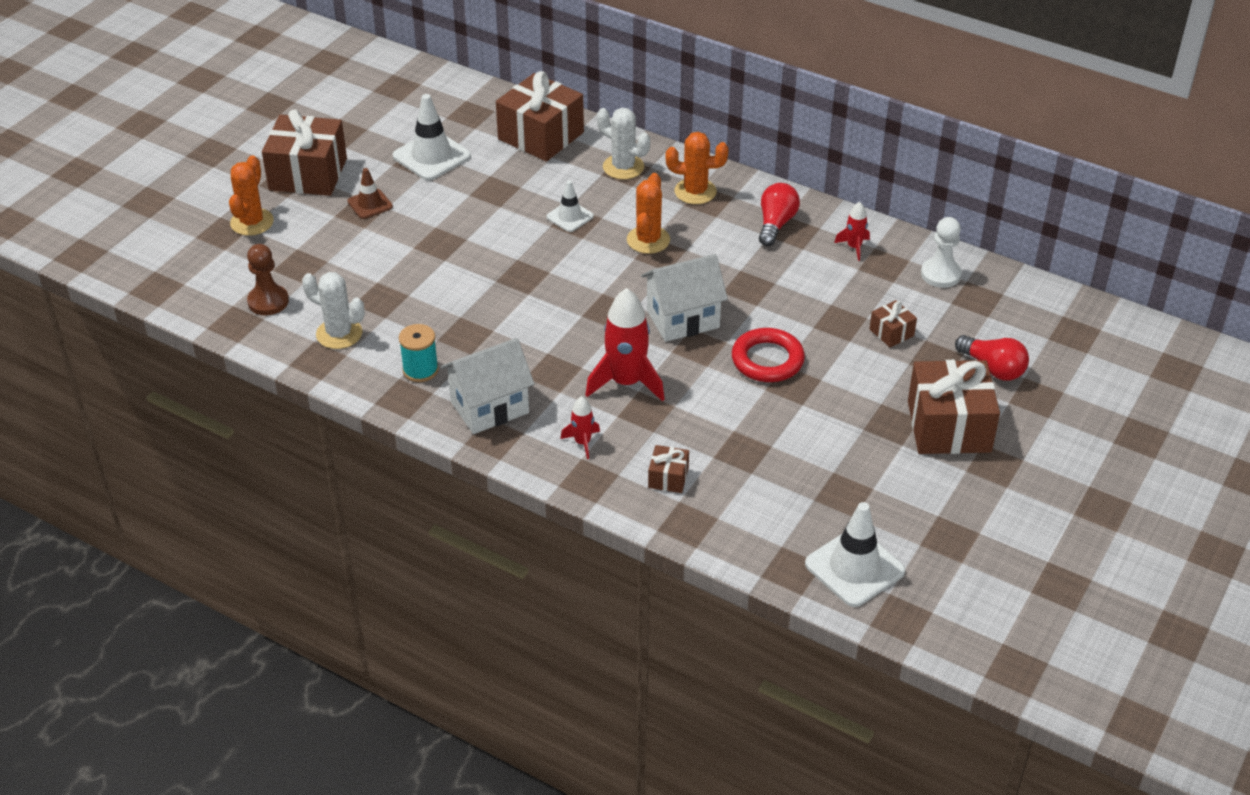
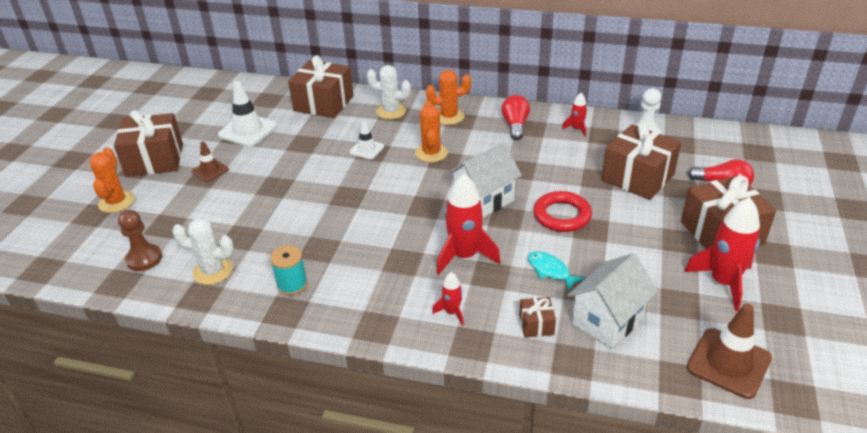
camera: 15 degrees left, 5 degrees down
(489, 407) = (362, 302): white house -> white house (607, 321)
(716, 423) = (550, 271): none -> turquoise fish
(854, 568) = (728, 363): white traffic cone -> brown traffic cone
(891, 332) = (637, 177): brown gift -> brown gift, size x2.18
(909, 484) = (723, 282): none -> red rocket

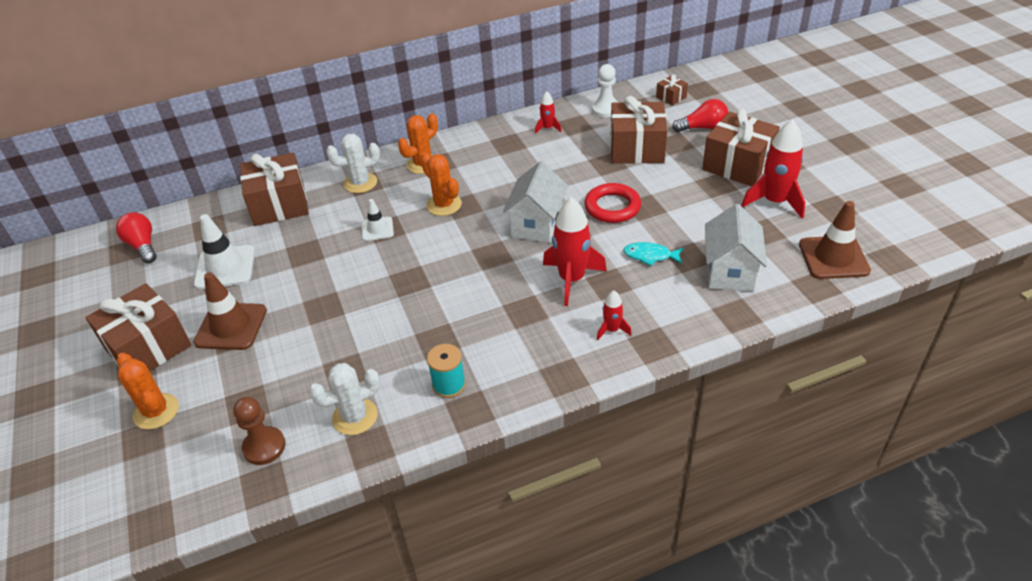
camera: 35 degrees left, 5 degrees up
(210, 170) = (231, 326): brown traffic cone -> brown traffic cone, size x1.72
(515, 125) = (492, 147): red light bulb -> red light bulb (143, 246)
(536, 324) = (684, 303): brown gift -> brown gift (671, 97)

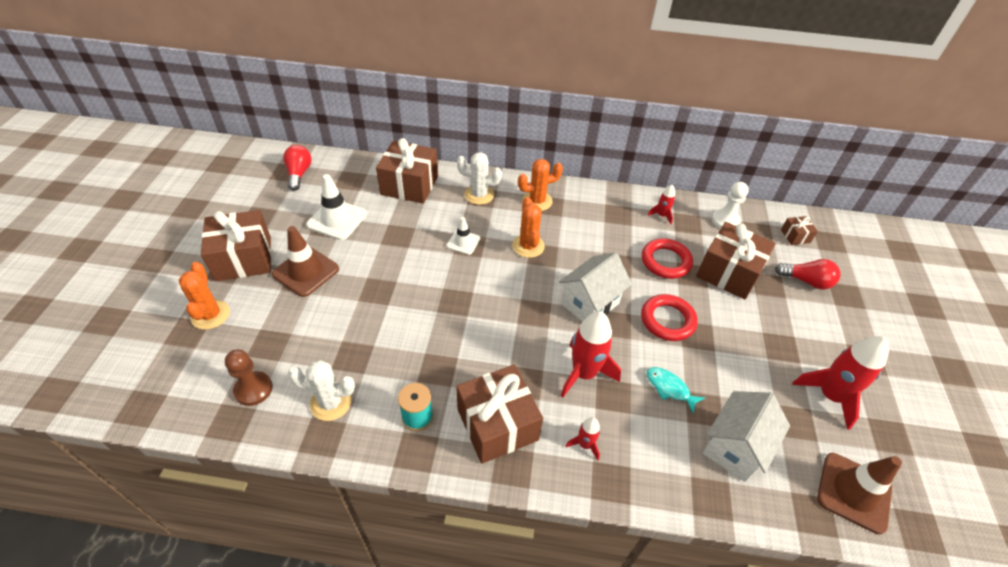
camera: 25 degrees right, 5 degrees up
(578, 163) = (665, 261): none -> red ring
(737, 165) = (816, 337): brown gift -> brown gift (497, 424)

